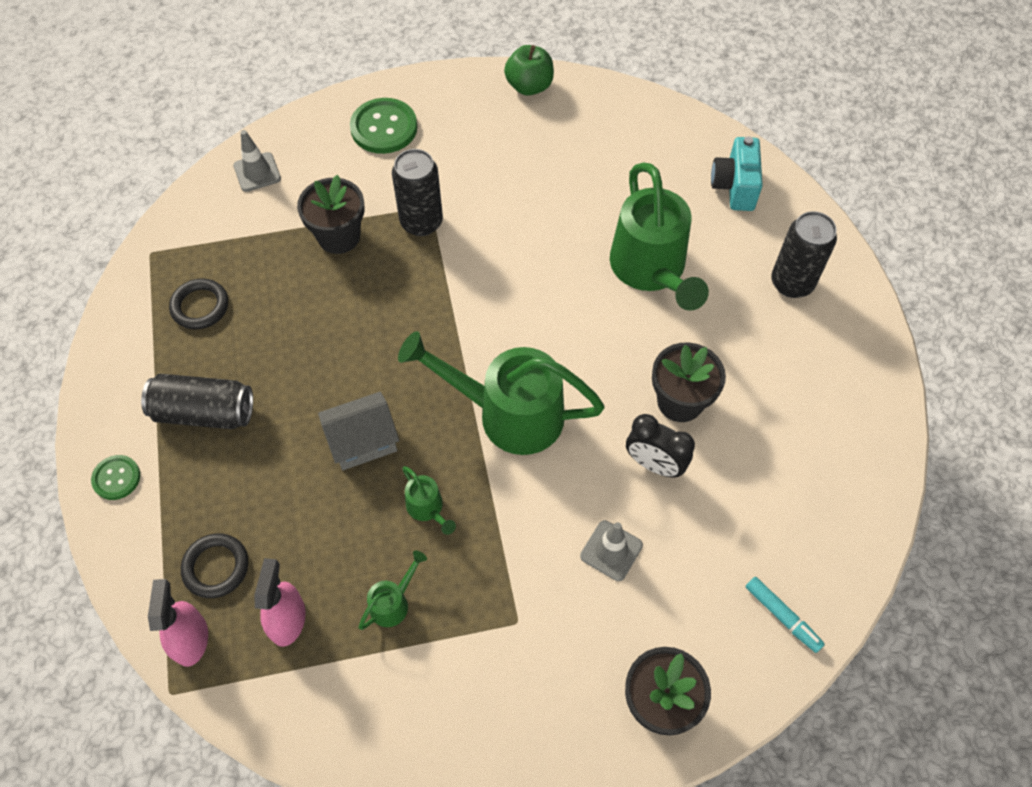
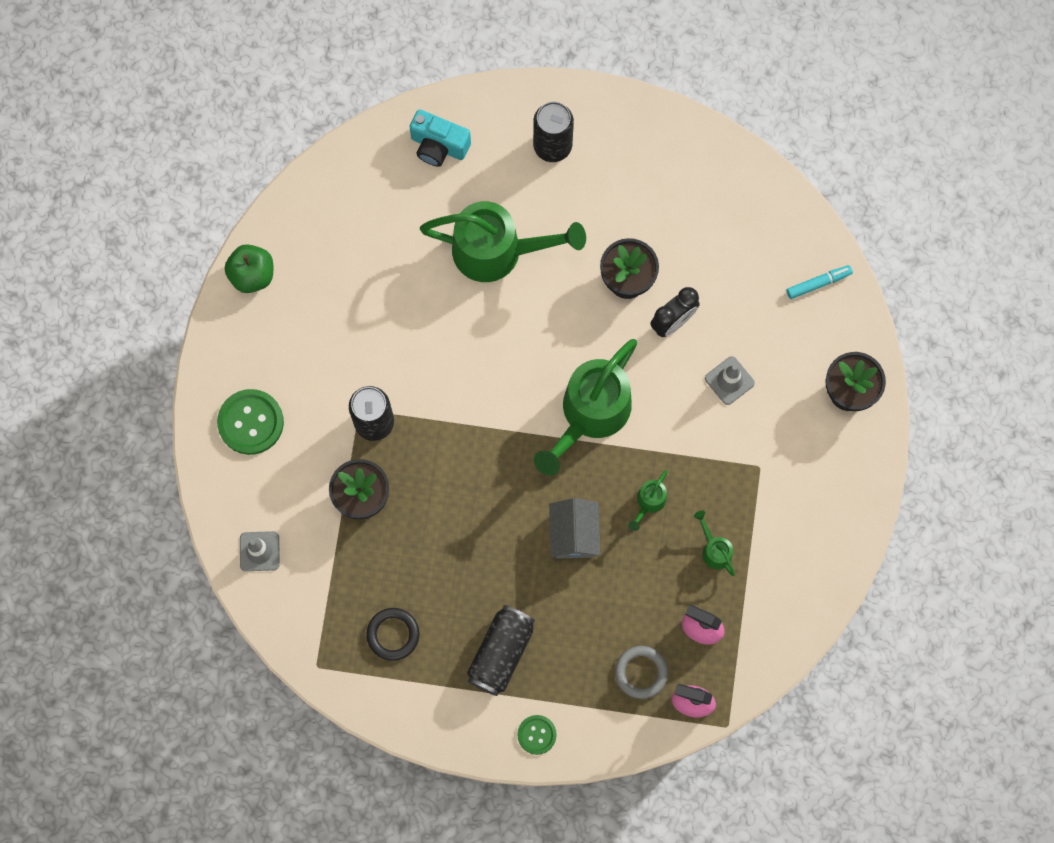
camera: 70 degrees left, 15 degrees up
(216, 567) = (641, 672): black ring -> grey ring
(427, 508) = (649, 502): green watering can -> green watering can turned 135 degrees clockwise

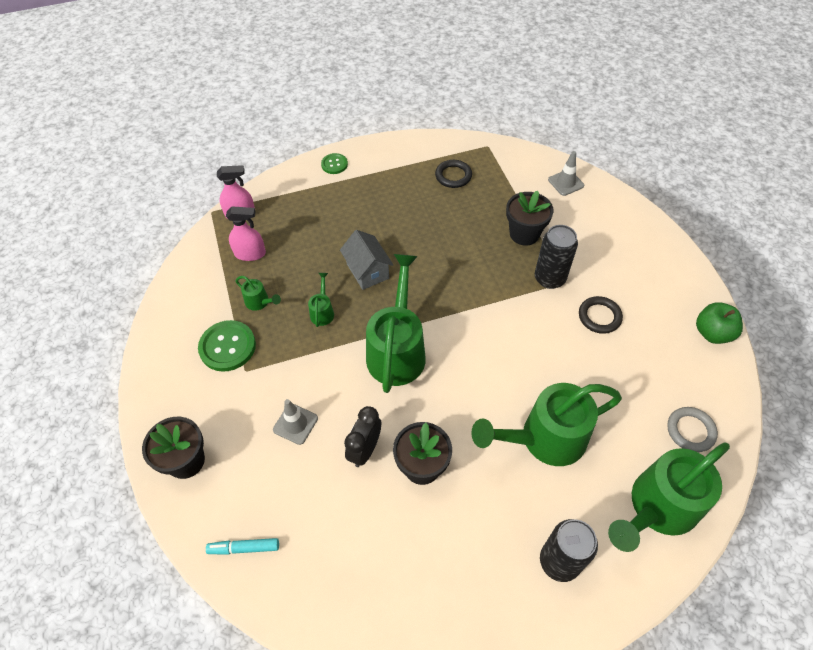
camera: 155 degrees right, 20 degrees down
(251, 422) = (630, 244): green button -> green button (227, 347)
(354, 349) = (599, 317): none -> black ring
(438, 146) = (657, 508): turquoise camera -> green watering can
(501, 653) = (380, 192): black can -> none
(641, 672) = (282, 216): grey ring -> grey ring (690, 431)
(818, 283) = (244, 548): turquoise marker -> turquoise marker turned 45 degrees clockwise

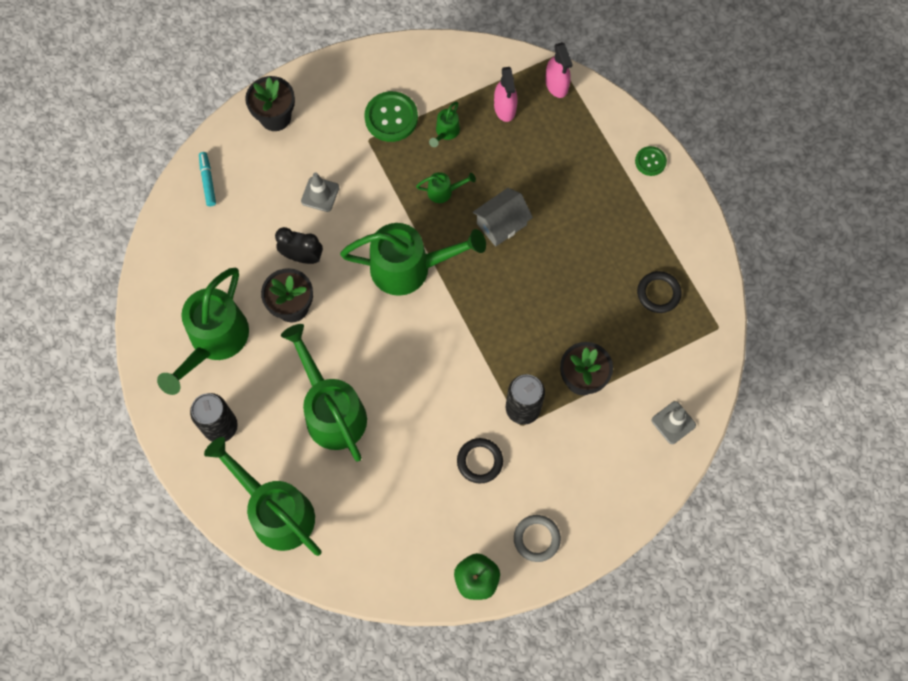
camera: 80 degrees right, 15 degrees up
(452, 559) = (214, 341): none -> green watering can
(690, 431) = (357, 547): grey ring -> grey ring (536, 539)

